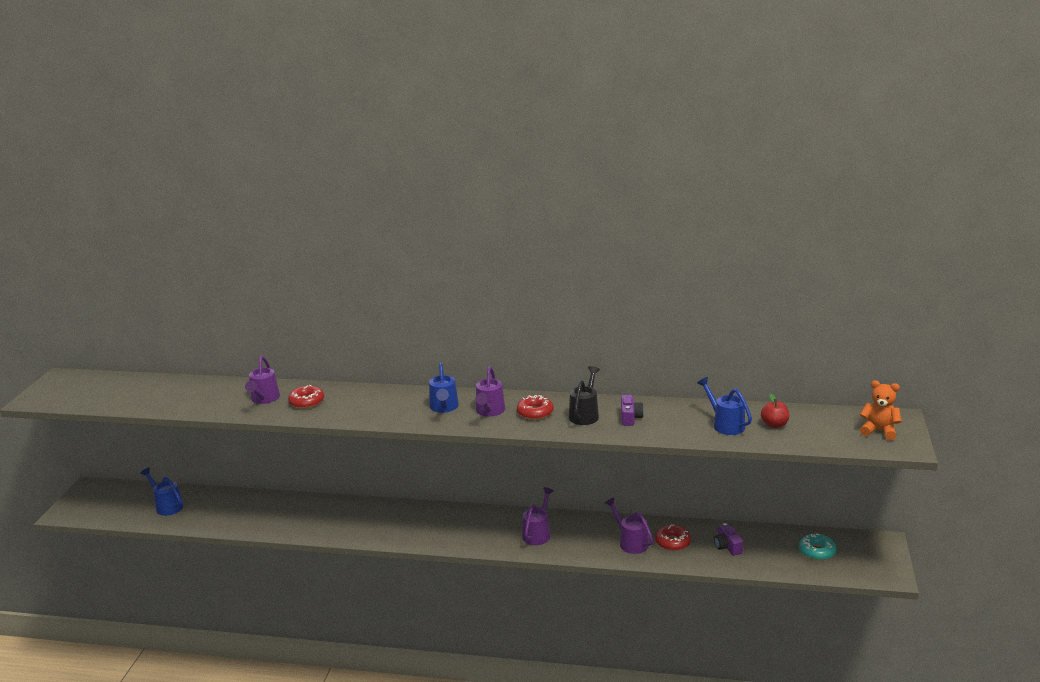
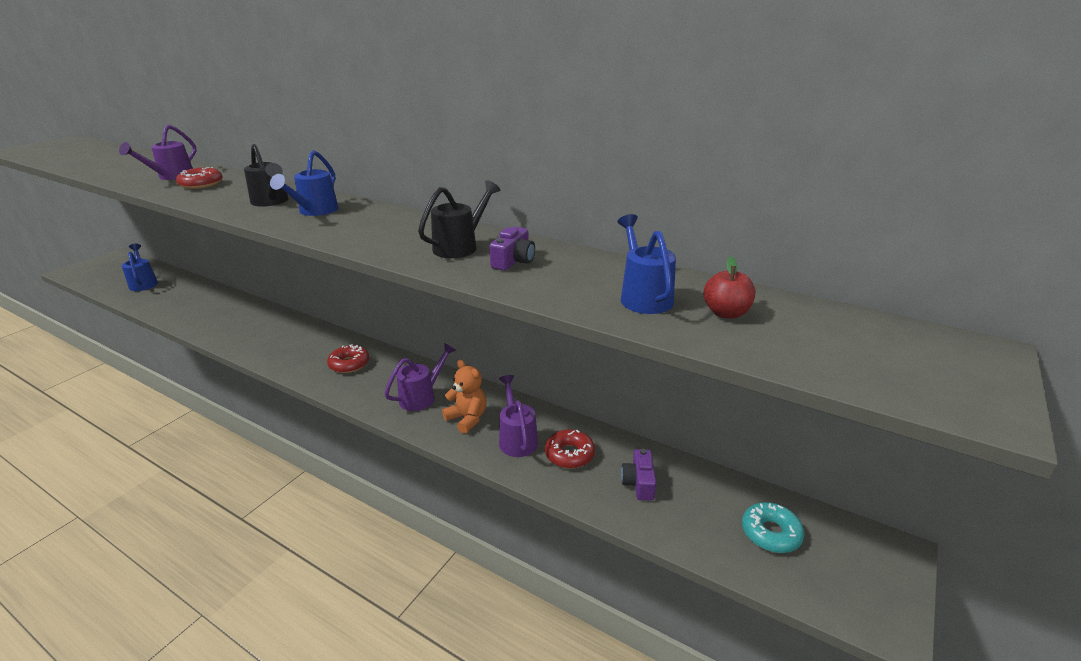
camera: 20 degrees right, 5 degrees up
(396, 406) = (271, 202): none -> black watering can
(489, 411) = (355, 223): purple watering can -> none
(535, 412) = (404, 233): red donut -> red donut (349, 364)
(879, 431) = (928, 365): orange teddy bear -> orange teddy bear (467, 419)

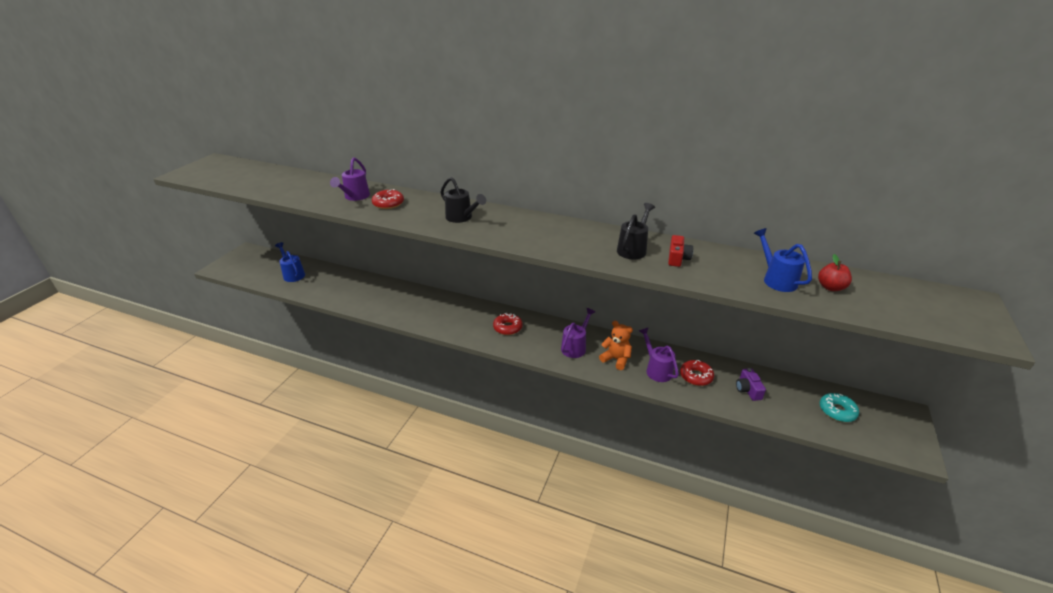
camera: 10 degrees left, 5 degrees up
(315, 211) = (503, 224): blue watering can -> none
(513, 261) = (677, 258): purple camera -> red camera

